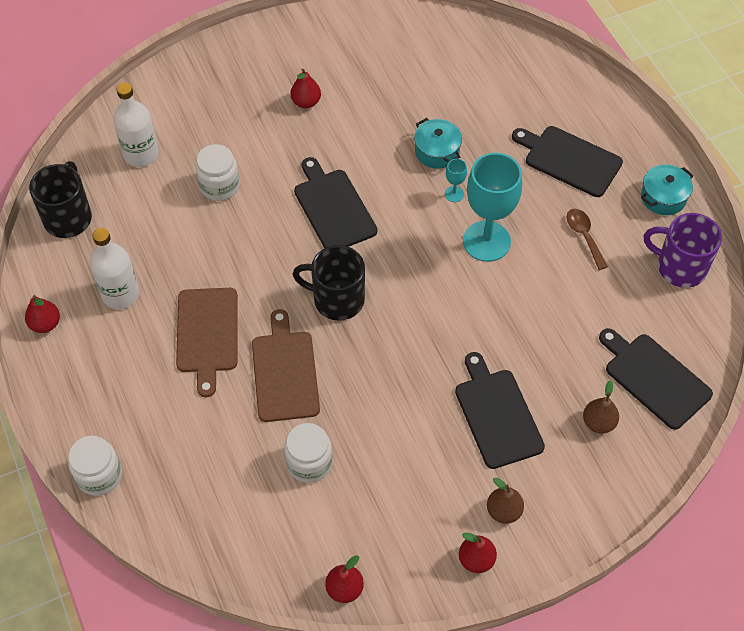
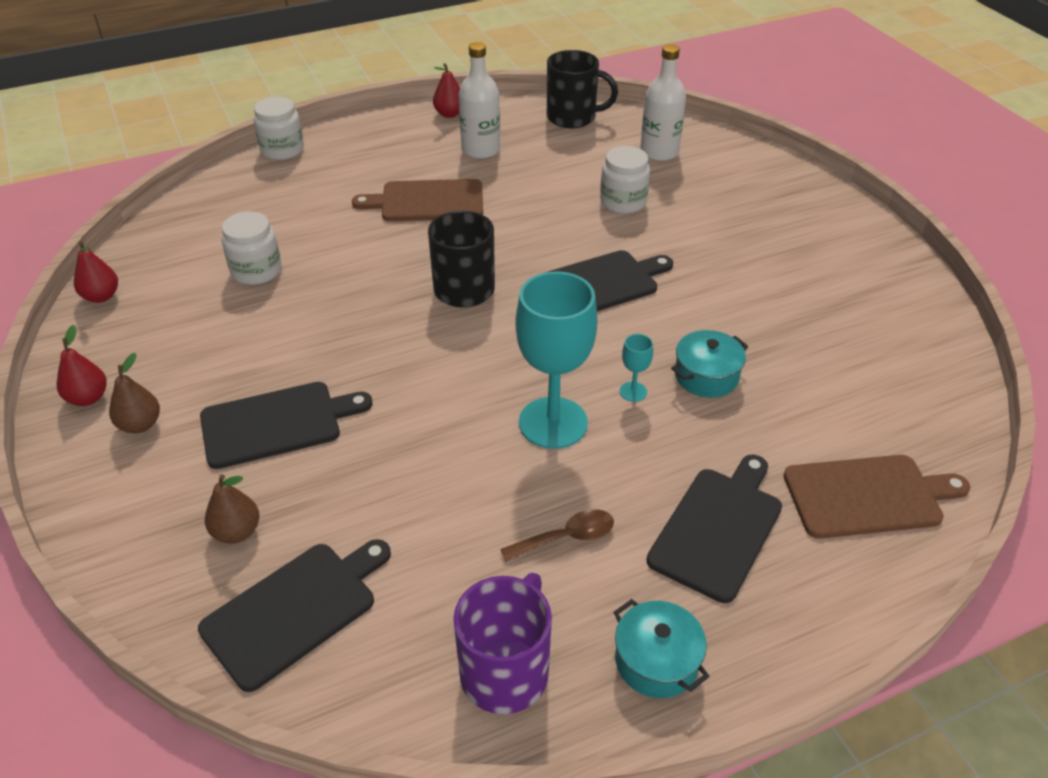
camera: 90 degrees right, 15 degrees down
(285, 372) = (372, 252): brown cutting board -> brown cutting board (867, 496)
(306, 102) = (763, 260): red pear -> none

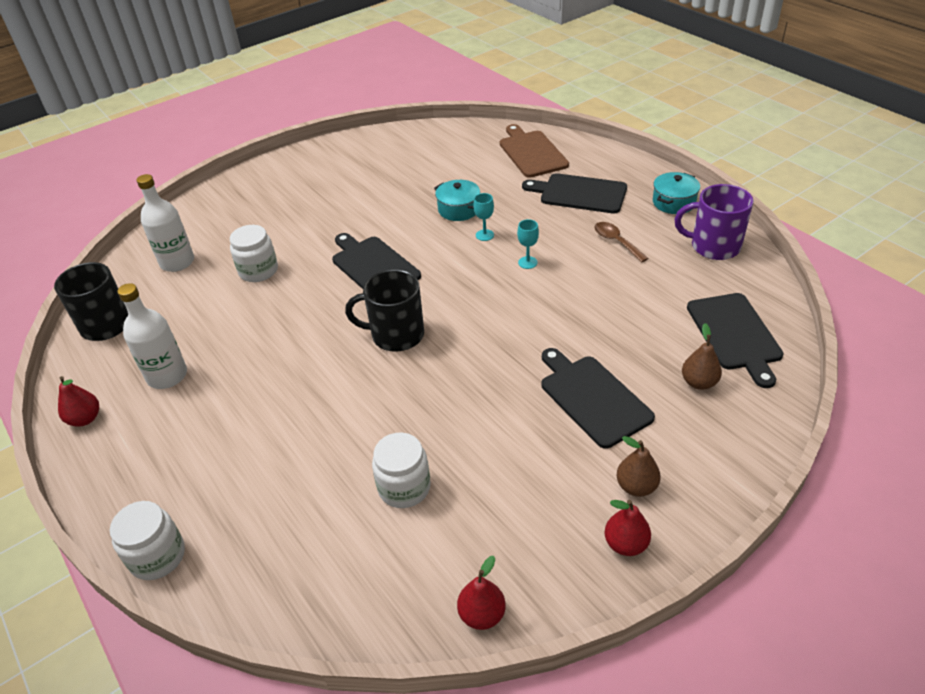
camera: 100 degrees left, 0 degrees up
(294, 610) = (735, 334): black cutting board -> black cutting board turned 135 degrees counterclockwise
(427, 201) = (266, 391): brown cutting board -> none
(553, 423) = (527, 262): turquoise goblet -> turquoise goblet, size x0.41

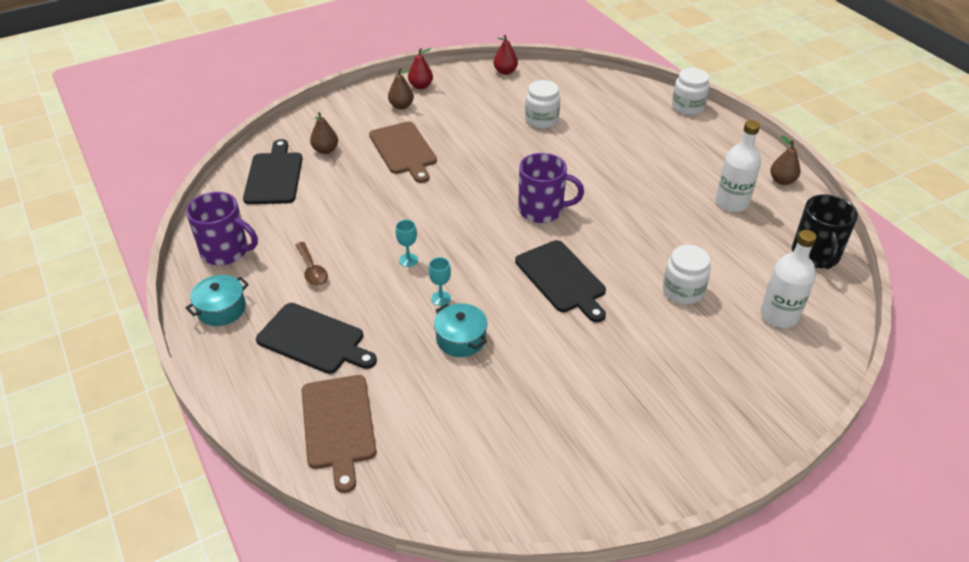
camera: 175 degrees left, 0 degrees up
(85, 419) = (782, 181): red pear -> brown pear
(396, 335) = (542, 210): black mug -> purple mug
(592, 398) = (404, 150): black cutting board -> brown cutting board

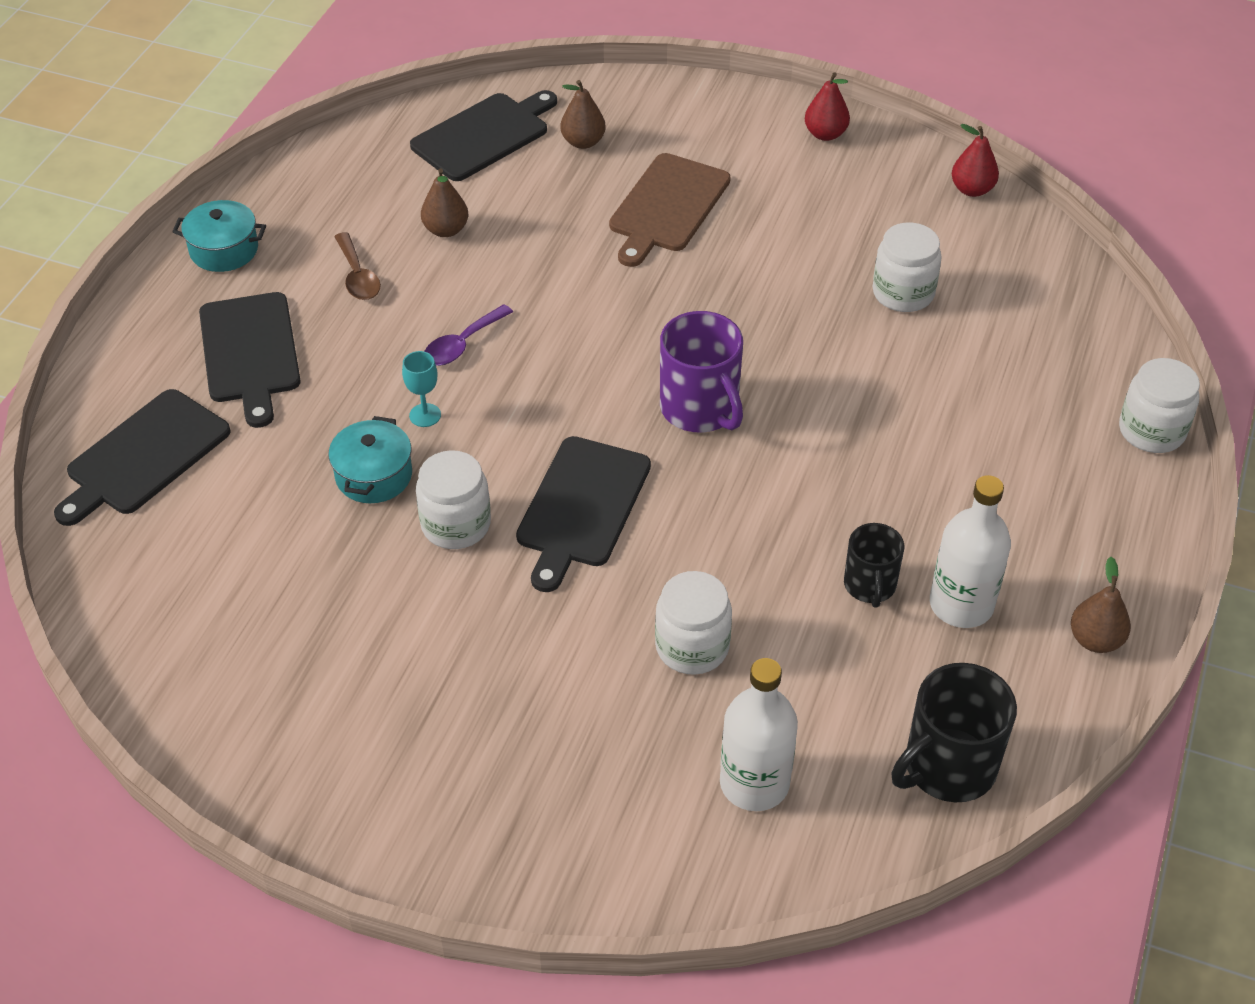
camera: 50 degrees right, 5 degrees up
(226, 251) = (315, 189): purple mug -> none
(312, 270) = (358, 276): brown spoon -> brown spoon turned 45 degrees counterclockwise
(338, 425) = (144, 456): brown cutting board -> black cutting board
(401, 106) = (757, 145): brown pear -> brown pear (446, 230)
(408, 260) = (462, 344): turquoise goblet -> purple spoon
(527, 327) = (456, 524): none -> white jar
(697, 220) = (870, 585): none -> black mug

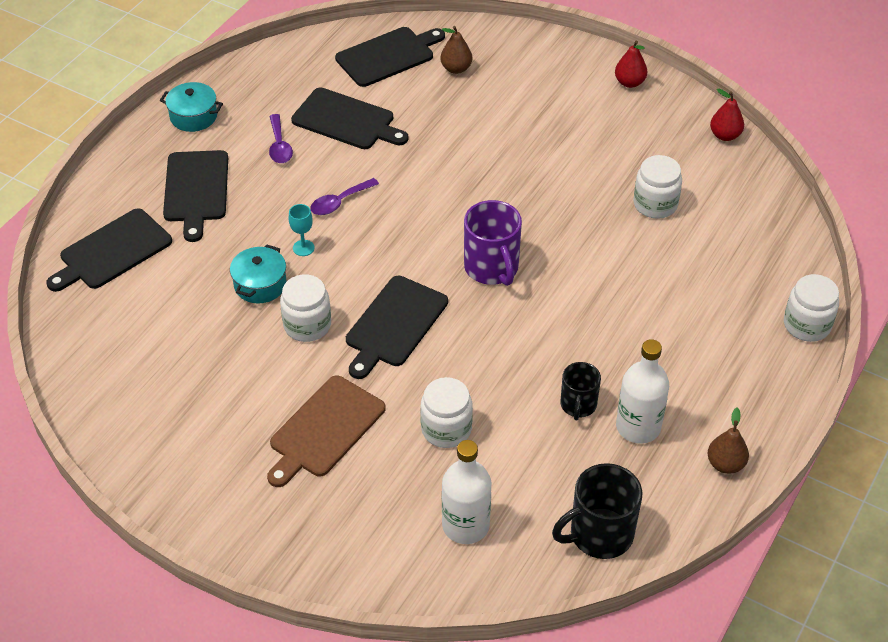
camera: 10 degrees right, 0 degrees up
(358, 276) = (279, 146): brown spoon -> purple spoon
(446, 230) = (346, 120): brown pear -> black cutting board
(667, 207) = (504, 122): brown cutting board -> brown cutting board (325, 429)

